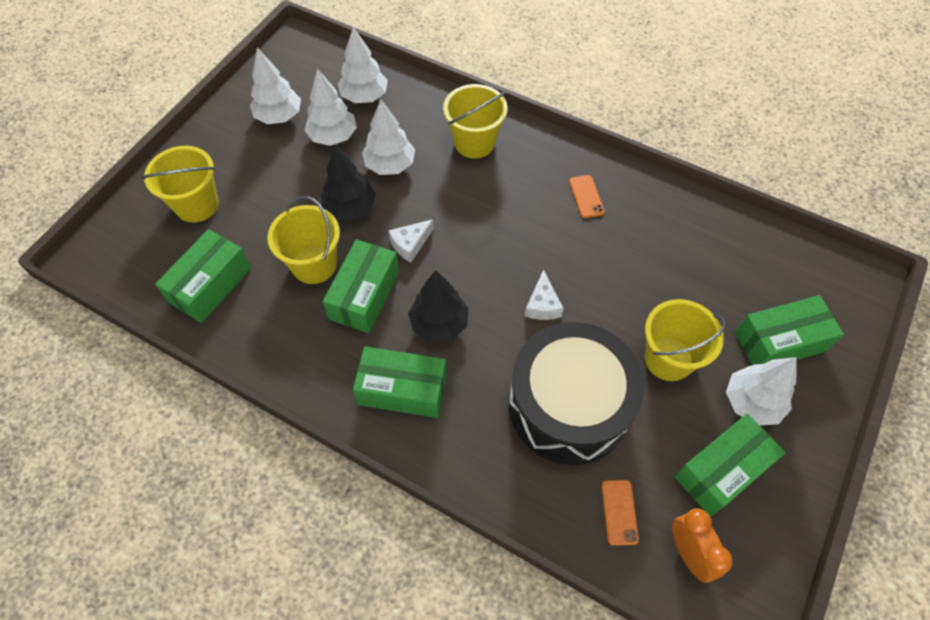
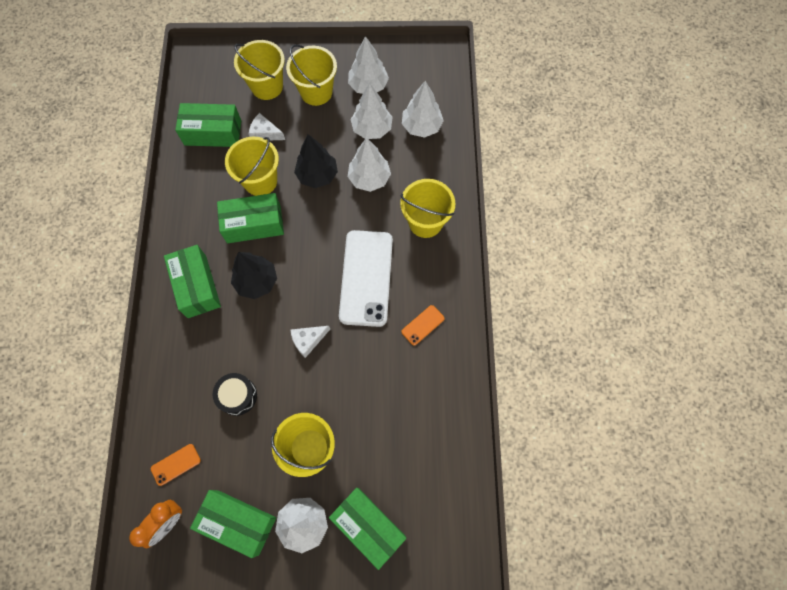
camera: 60 degrees right, 10 degrees up
(246, 163) = (316, 92): none -> yellow bucket
(410, 244) = (310, 229): white cheese -> white cheese (265, 133)
(503, 219) = (366, 278): none -> white phone
(568, 405) = (237, 396): black drum -> black drum, size x0.42

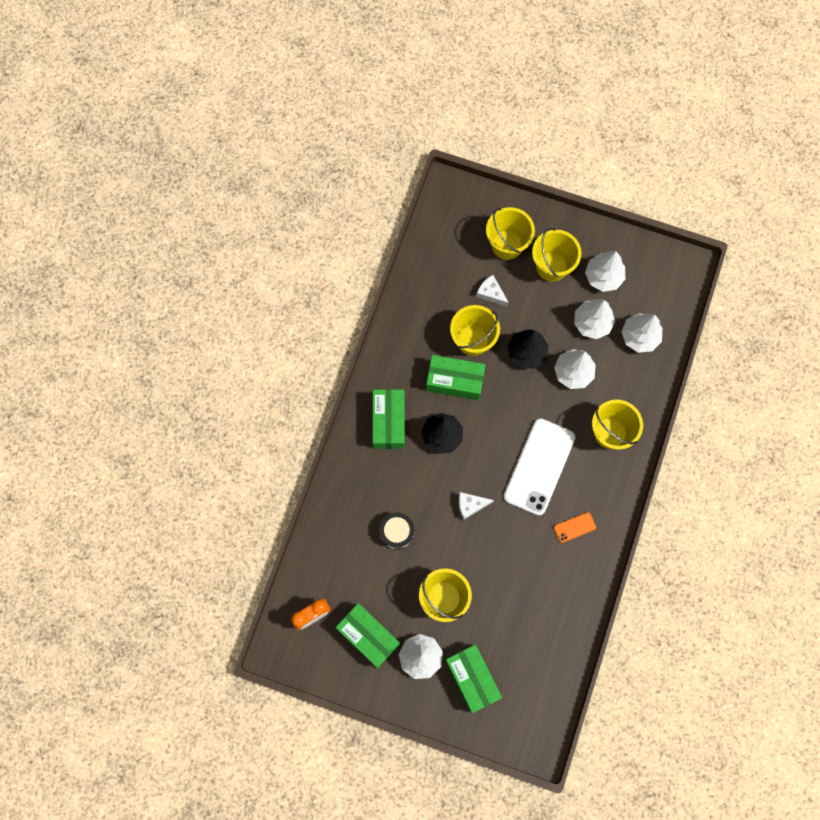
camera: 20 degrees right, 5 degrees up
(176, 464) = (331, 571): orange phone -> none
(213, 132) = (443, 276): green box -> none

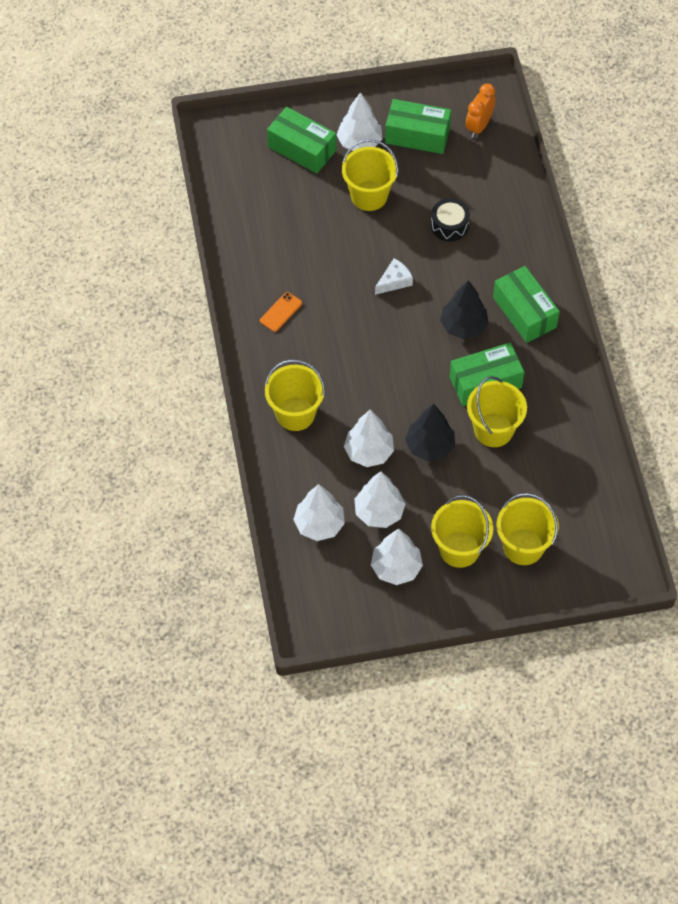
camera: 150 degrees right, 15 degrees down
(491, 293) = (506, 487): white cheese -> none
(539, 467) = (348, 347): white phone -> none

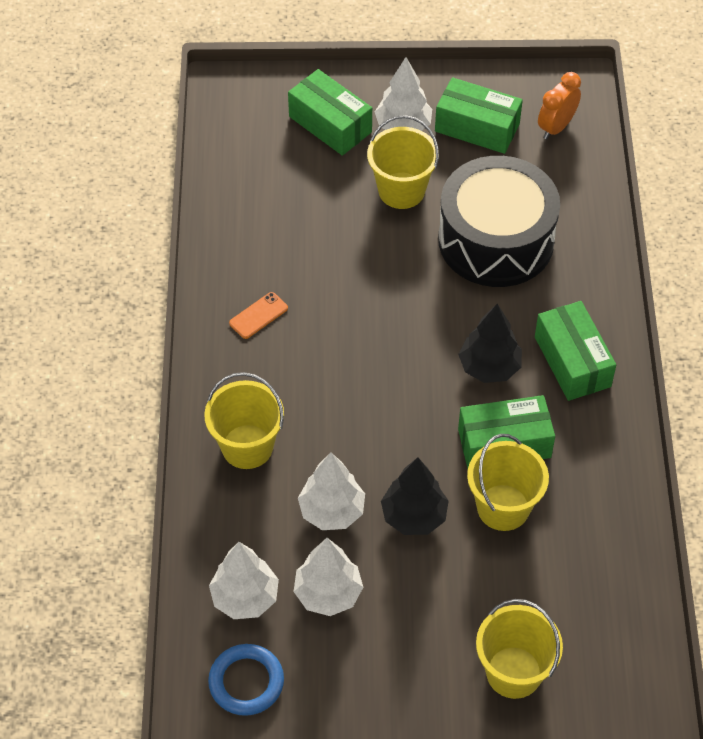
camera: 10 degrees right, 5 degrees down
(334, 584) = (246, 682): none -> blue ring
(394, 281) = (411, 298): white cheese -> none
(396, 568) = (335, 673): white tree -> none
(449, 225) = (496, 240): black drum -> black drum, size x2.38
(459, 549) = (426, 661): yellow bucket -> none

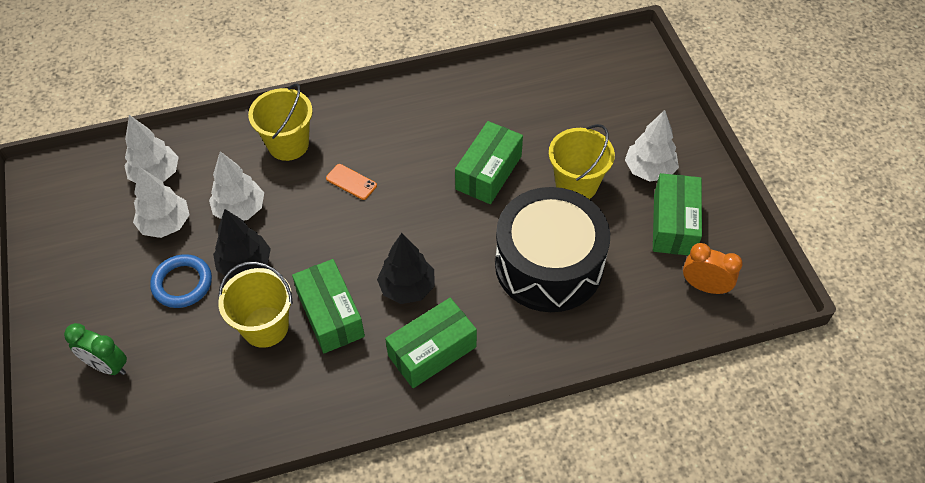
camera: 75 degrees right, 0 degrees up
(246, 682) = (85, 192): blue ring -> blue ring (182, 283)
(258, 315) = (412, 122): orange phone -> orange phone (351, 182)
(330, 124) = (627, 120): green box -> green box (488, 172)
(514, 672) = (107, 366): yellow bucket -> green clock

